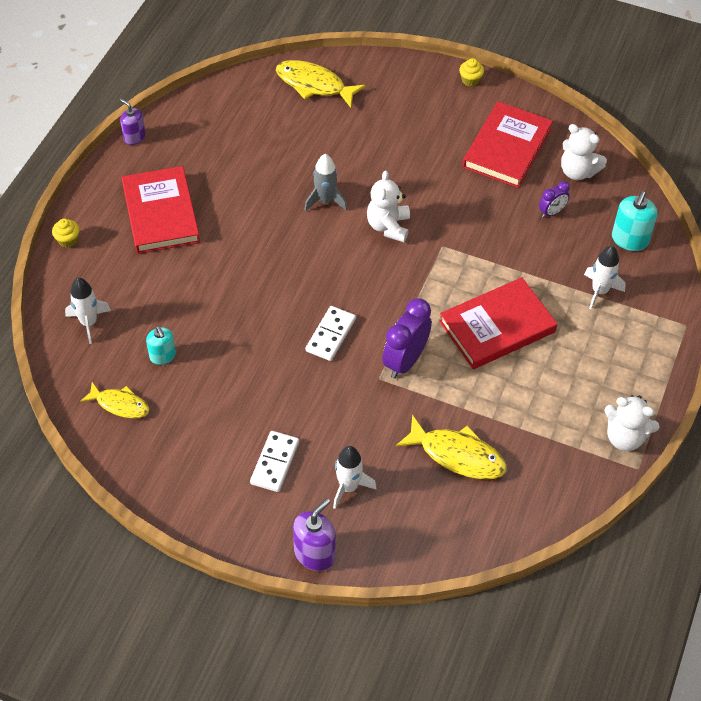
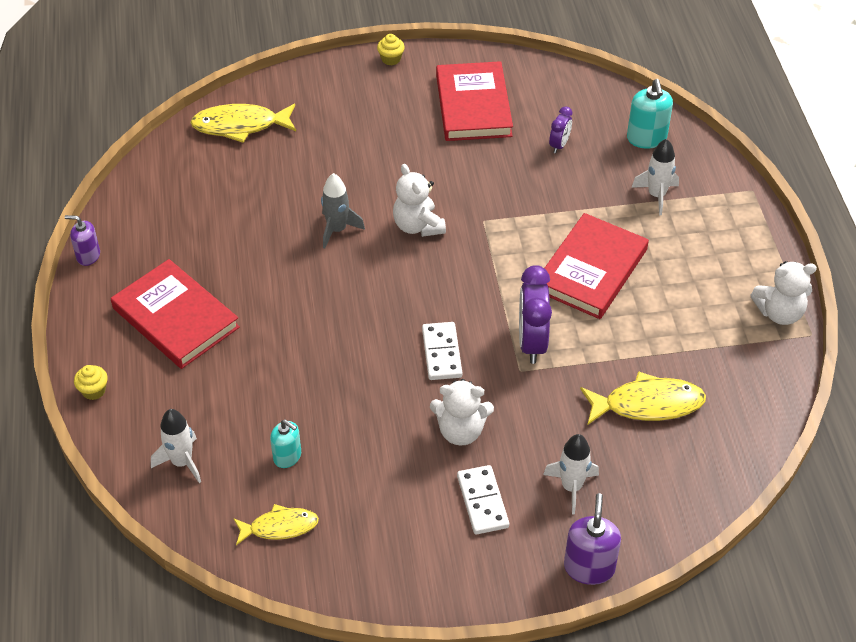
camera: 30 degrees left, 5 degrees down
(577, 171) = (554, 99): white teddy bear -> white teddy bear (460, 431)

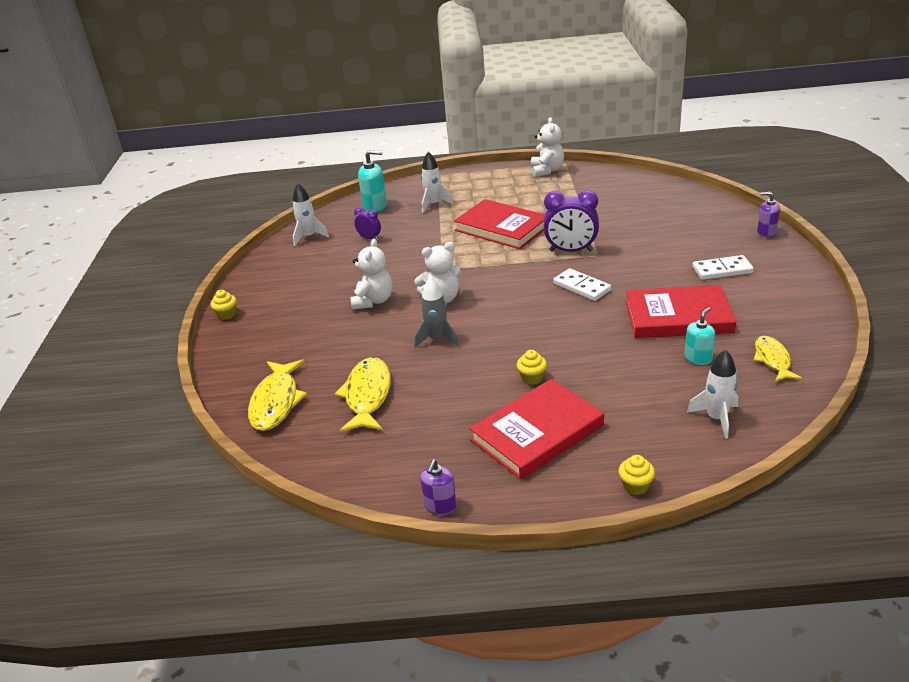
camera: 80 degrees left, 15 degrees down
(262, 311) = (532, 378): none -> yellow cupcake
(441, 353) = (581, 287): white domino -> white domino turned 45 degrees clockwise
(460, 431) = (658, 279): white teddy bear -> white teddy bear (373, 301)
(473, 106) = (308, 274): red book -> red book (678, 317)
(571, 487) = (701, 238): white rocket -> white rocket (309, 237)
(589, 567) = (766, 233): purple soap dispenser -> purple soap dispenser, size x0.66
(647, 404) = (625, 211): yellow fish -> yellow fish (367, 395)

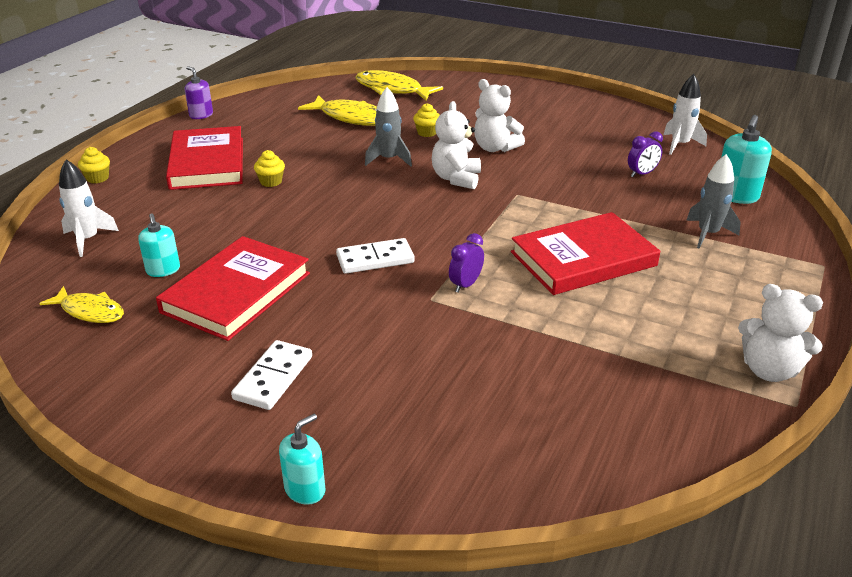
camera: 115 degrees right, 0 degrees up
(227, 314) = (549, 90): yellow cupcake -> yellow cupcake (427, 133)
(434, 204) = (708, 234): white rocket -> grey rocket
(571, 251) = (465, 285): purple clock -> purple clock, size x0.54
(766, 233) = (305, 489): purple soap dispenser -> turquoise soap dispenser

